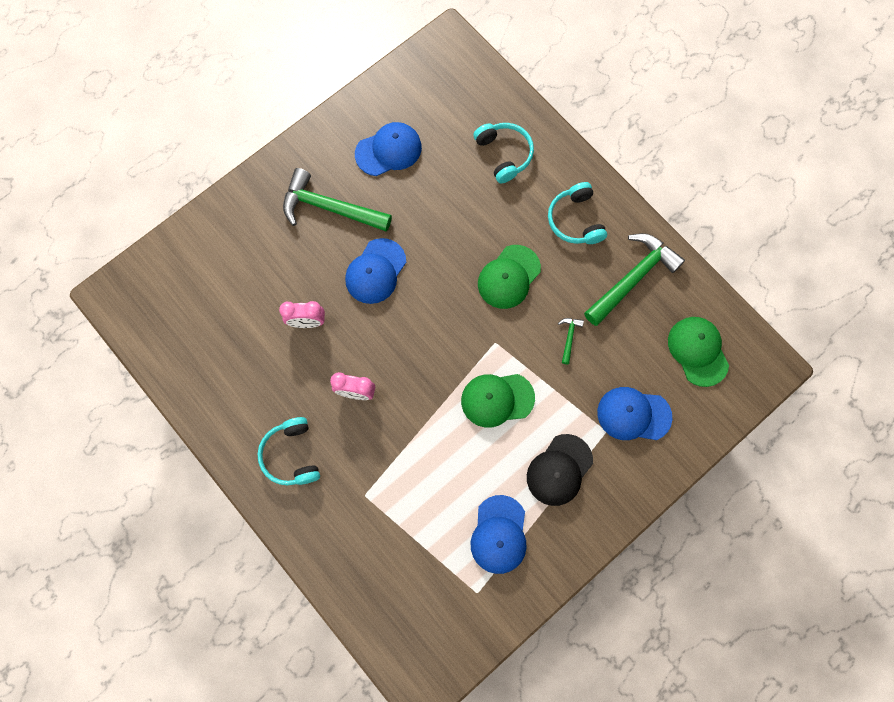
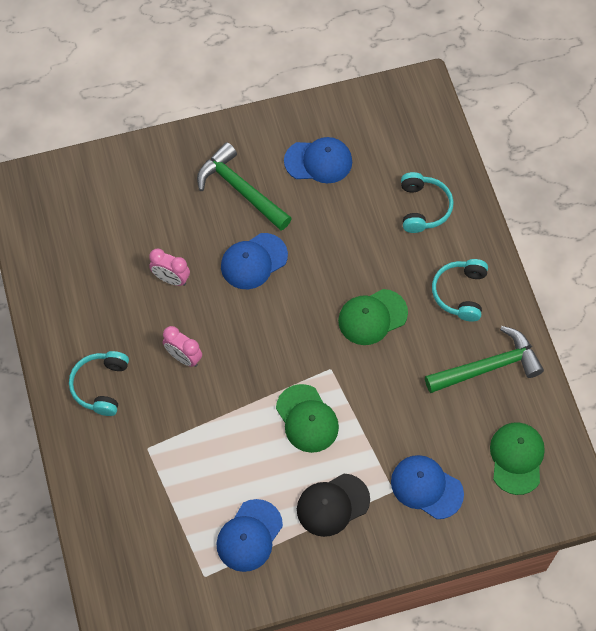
camera: 25 degrees right, 10 degrees down
(497, 399) = (307, 419): green cap -> green cap turned 135 degrees counterclockwise
(569, 337) = (401, 394): green hammer -> none

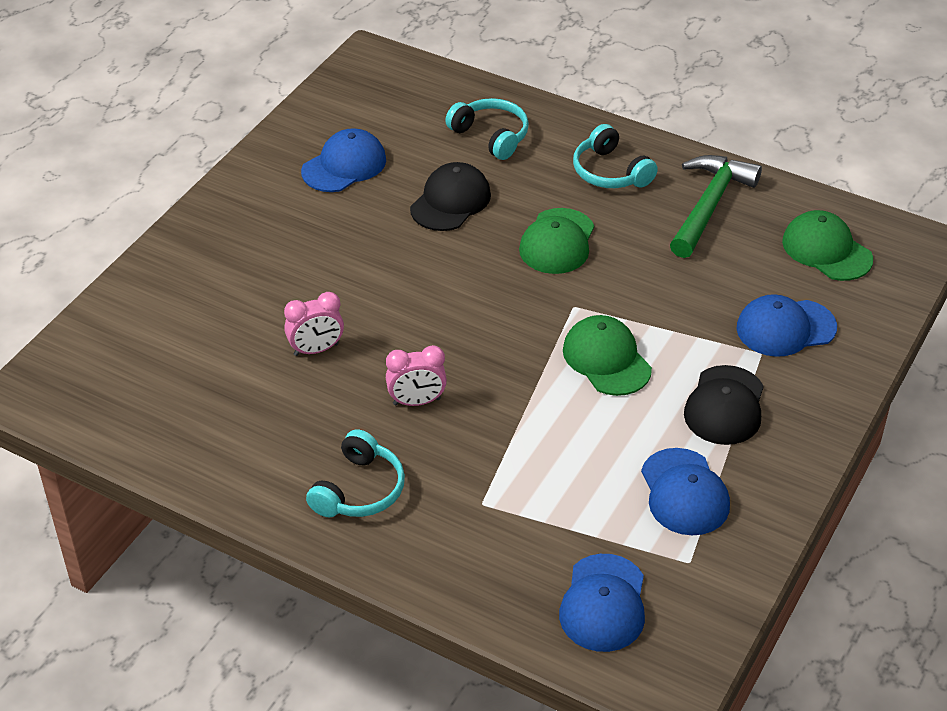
camera: 45 degrees left, 20 degrees down
(100, 386) = (359, 490): turquoise headphones -> turquoise headphones turned 120 degrees counterclockwise
(240, 189) = (293, 235): green hammer -> none
(253, 261) = (383, 279): blue cap -> blue cap (603, 603)
(307, 419) = (606, 359): green cap -> green cap turned 135 degrees counterclockwise
(347, 237) = (450, 201): none -> black cap

